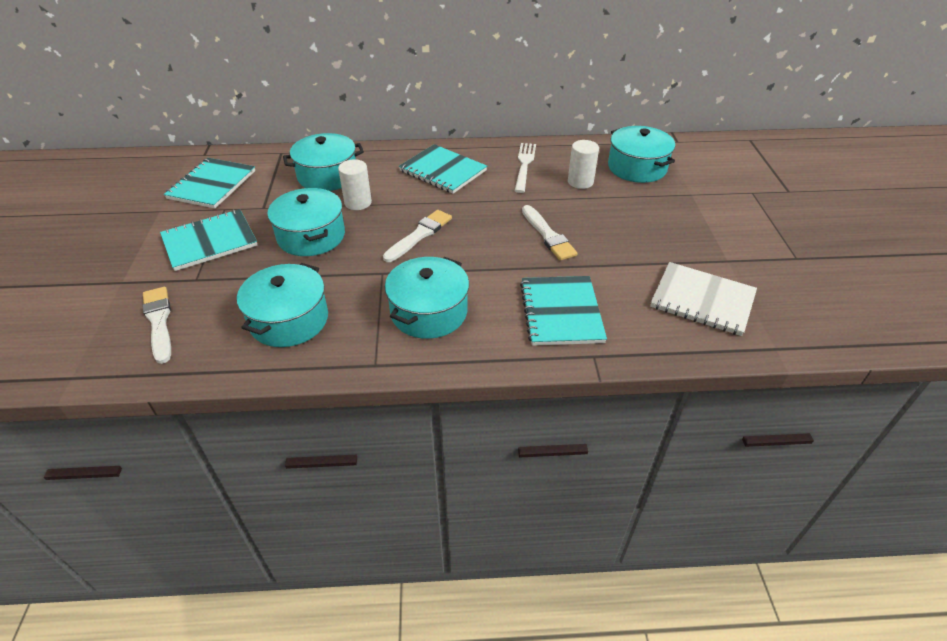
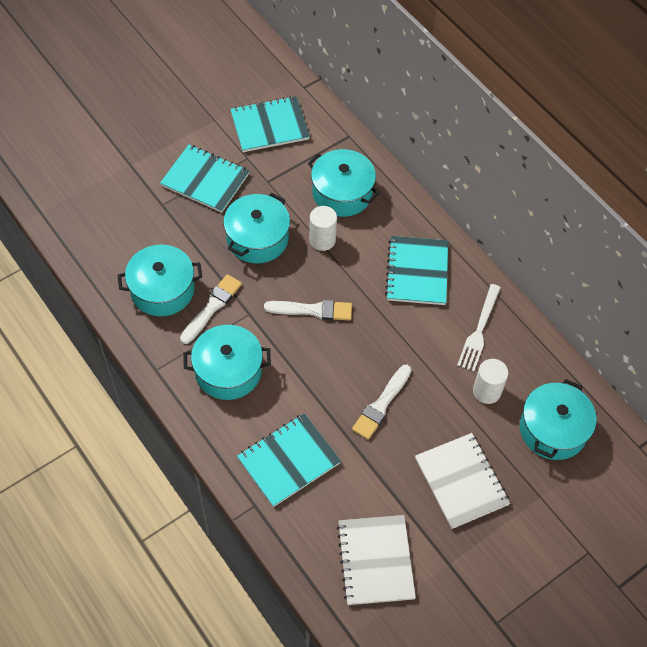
camera: 55 degrees right, 15 degrees up
(159, 322) = (111, 217): white brush -> white brush (212, 307)
(524, 165) = (479, 331): white fork -> white fork turned 135 degrees clockwise
(653, 224) = (461, 481): none -> white notebook

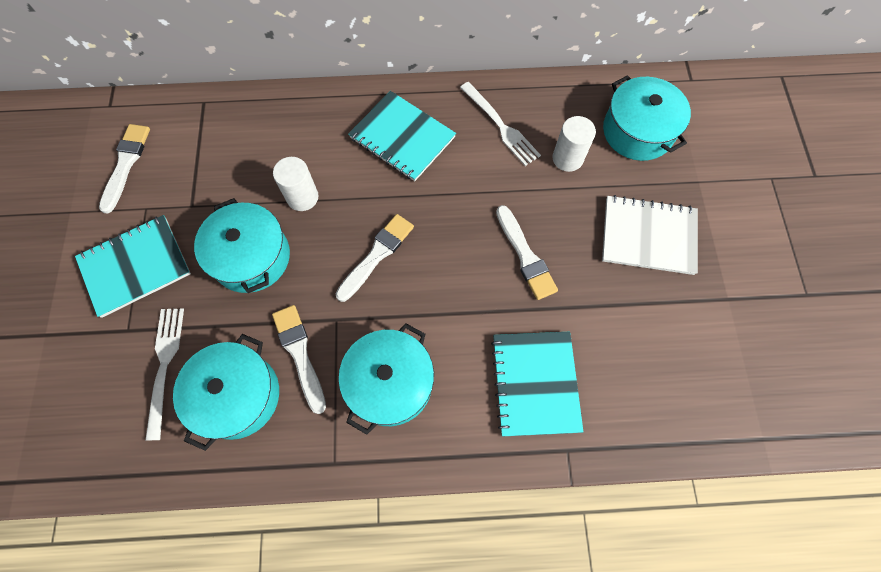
camera: 55 degrees left, 10 degrees up
(154, 238) = (164, 365): none -> white fork
(269, 126) = (126, 164): turquoise notebook -> white brush
(342, 193) = (263, 147): turquoise pot -> none
(375, 560) = (692, 364): white notebook -> none

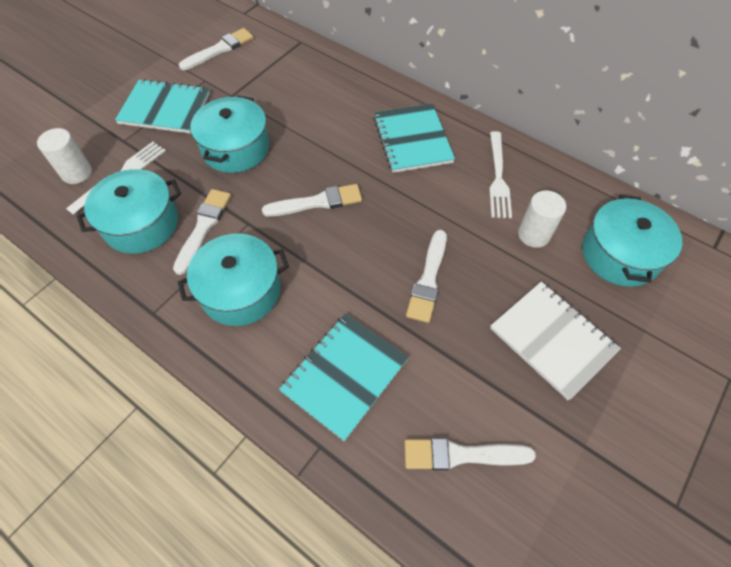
camera: 40 degrees right, 10 degrees down
(302, 197) = (305, 134): white cylinder -> white cylinder (77, 173)
(662, 372) = (461, 455): none -> white brush

